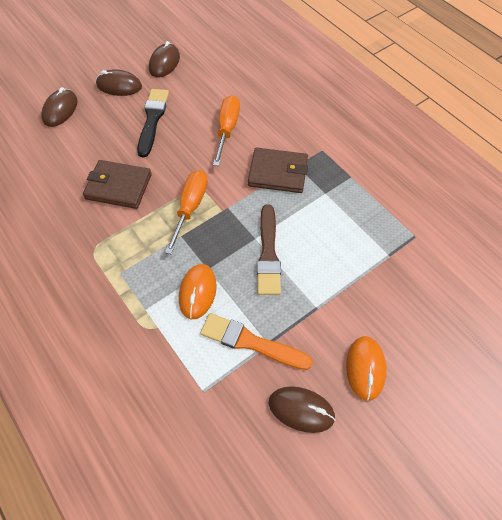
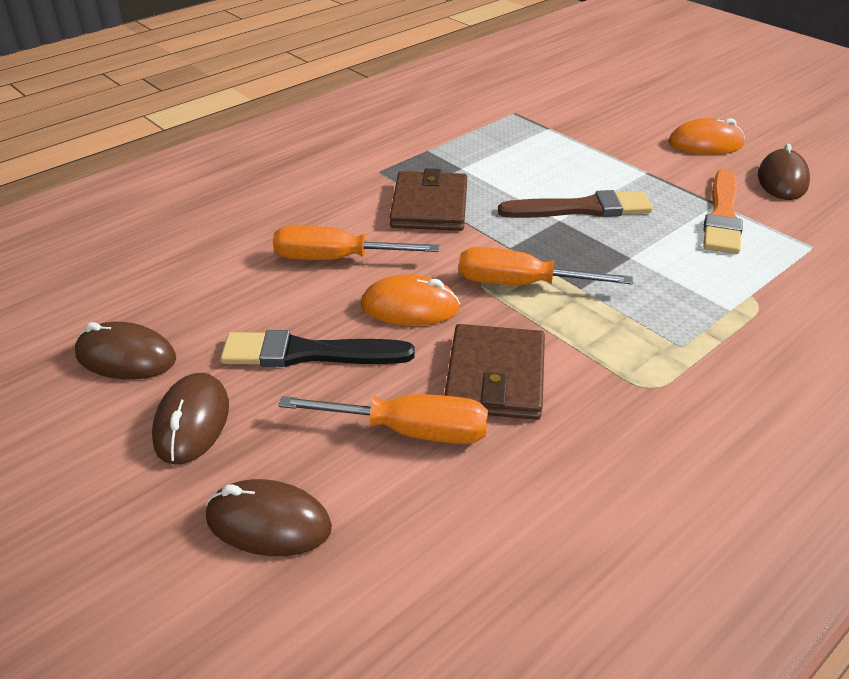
camera: 95 degrees left, 20 degrees down
(93, 152) = (409, 431): none -> orange screwdriver
(197, 292) = (673, 263): orange mouse -> orange mouse (410, 307)

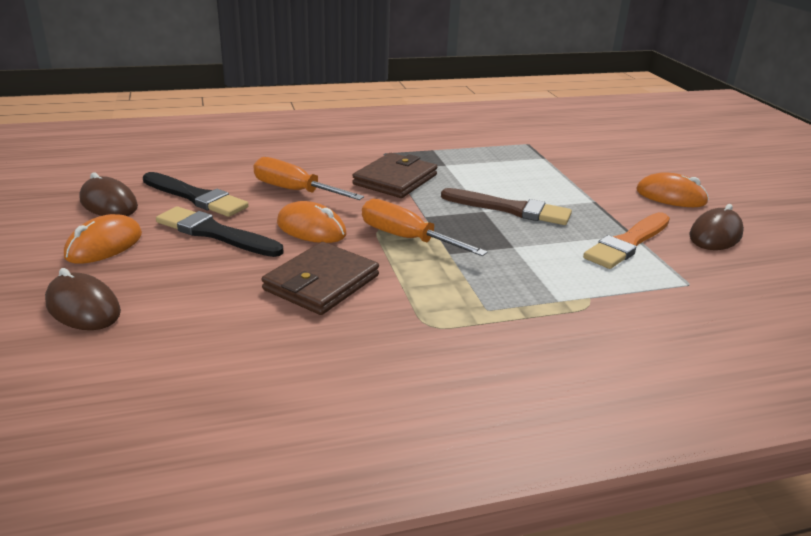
camera: 25 degrees right, 10 degrees down
(192, 422) = (104, 245): brown mouse -> orange mouse
(228, 308) = (196, 197): none -> black brush
(409, 431) = (226, 292): orange screwdriver -> none

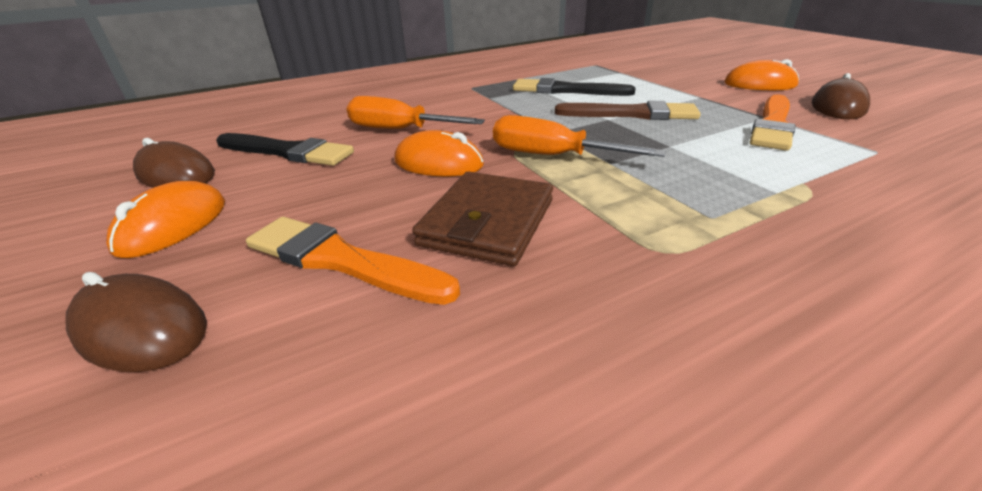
camera: 10 degrees left, 5 degrees up
(210, 290) = (341, 260): none -> orange brush
(215, 233) = (323, 186): black brush -> black brush (566, 90)
(395, 179) = (498, 106): brown wallet -> none

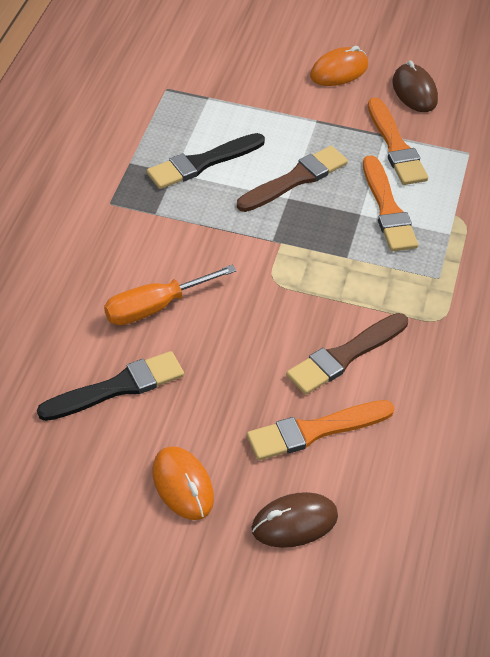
camera: 50 degrees left, 15 degrees up
(176, 174) = (84, 462): brown mouse -> none
(438, 163) = (246, 326): orange mouse -> none
(488, 222) = (345, 356): brown wallet -> brown brush
(552, 156) = (305, 271): orange screwdriver -> none
(708, 153) = (387, 209): none -> orange brush

